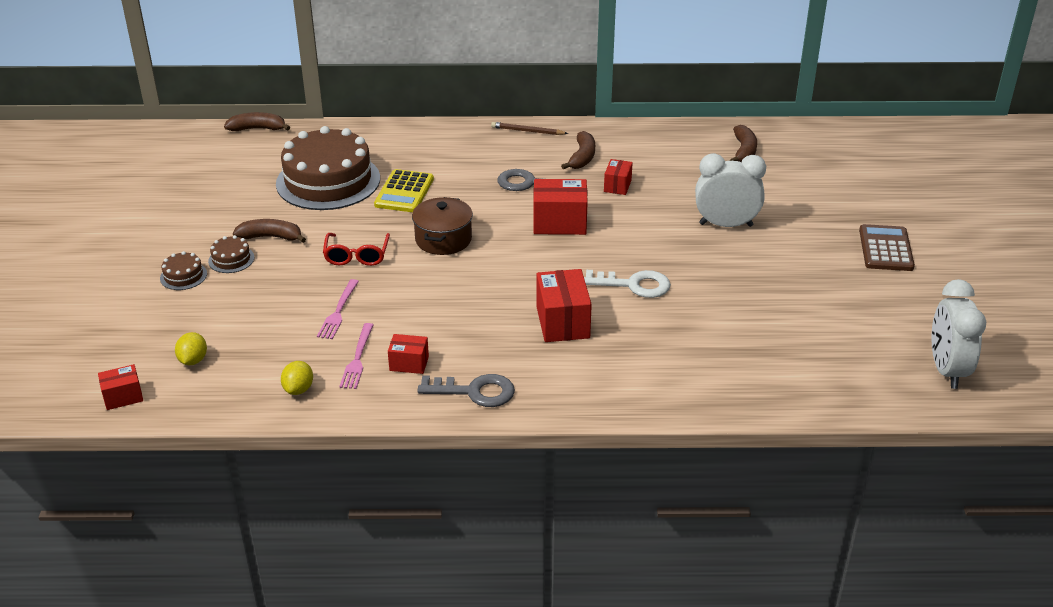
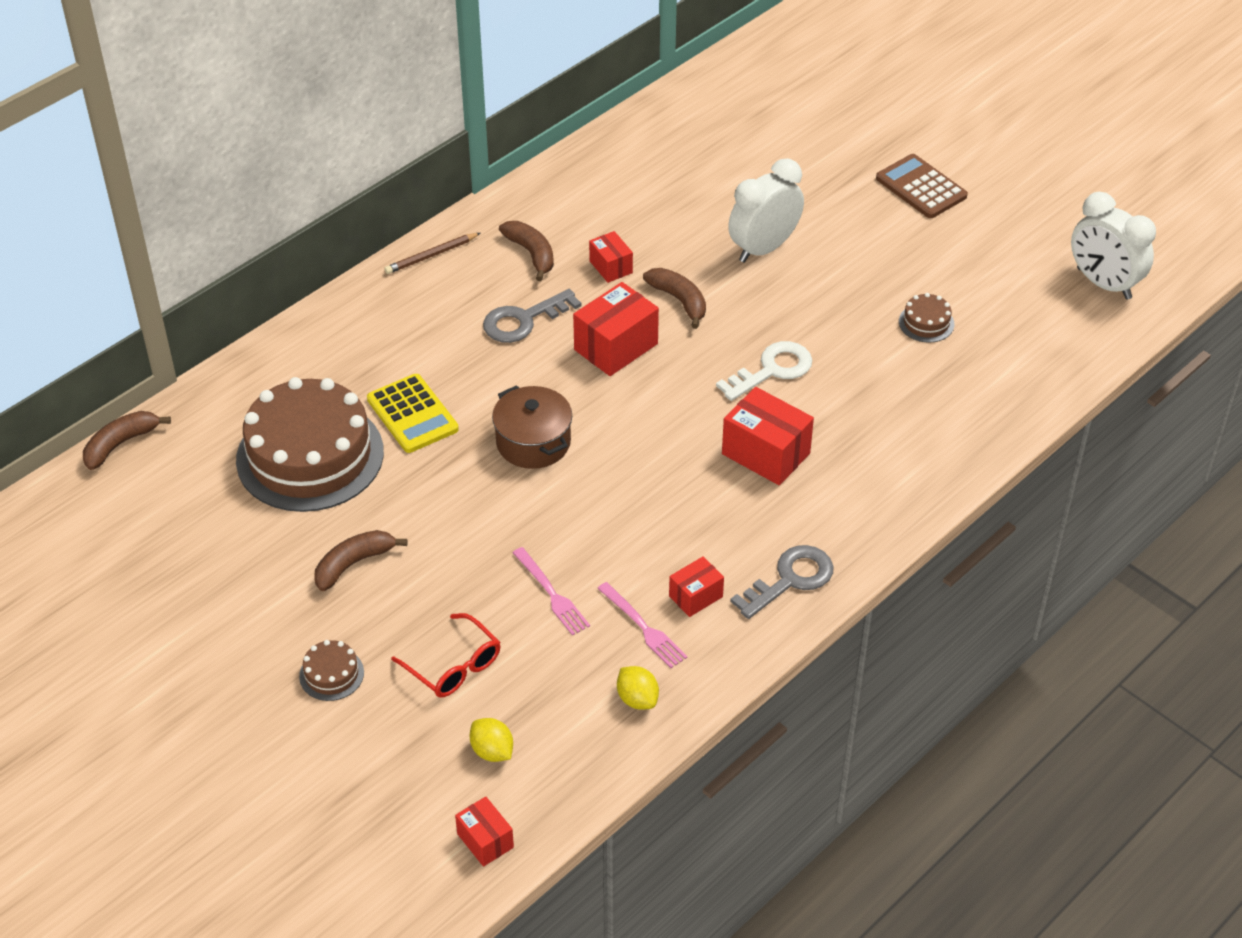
camera: 45 degrees left, 10 degrees up
(123, 397) = (485, 841): red box -> red box turned 60 degrees counterclockwise
(231, 259) = (352, 619): brown cake -> brown cake (926, 323)
(356, 256) = (476, 521): red glasses -> red glasses (454, 666)
(744, 151) = (671, 149): brown banana -> brown banana (679, 300)

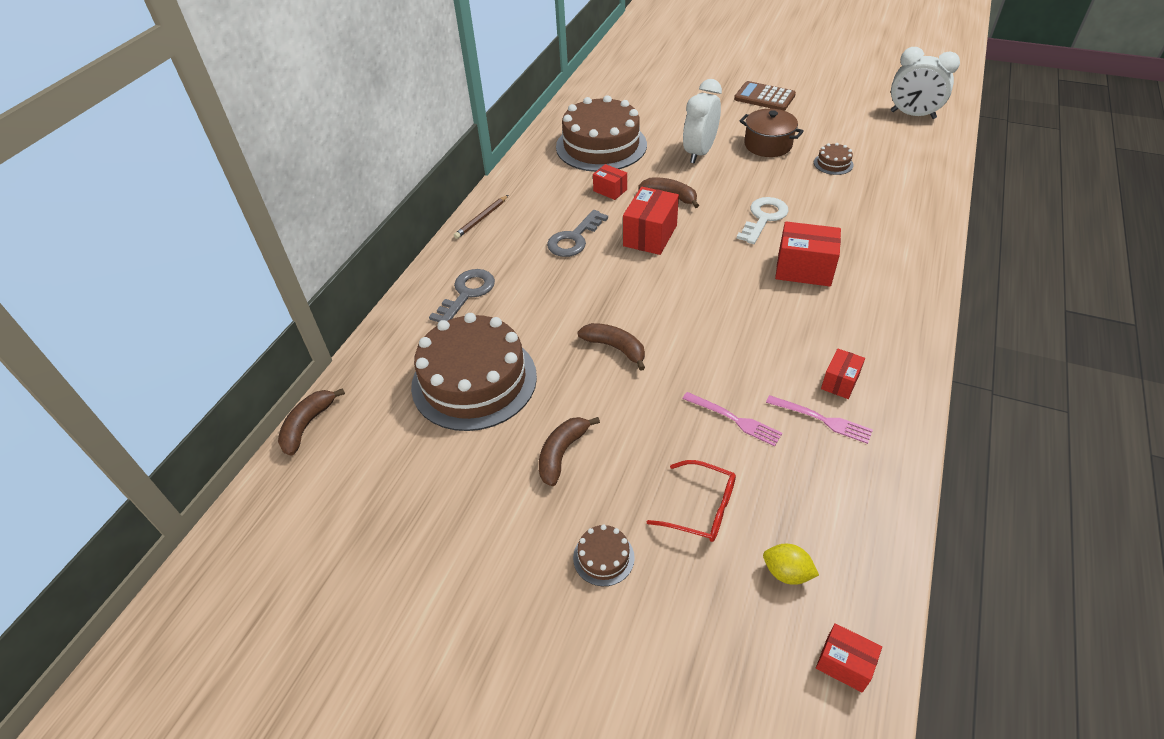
camera: 20 degrees left, 0 degrees up
(412, 414) = (536, 324): yellow calculator -> none
(531, 254) = (551, 198): brown banana -> brown banana (615, 348)
(533, 442) = (639, 314): brown pot -> brown pot (768, 145)
(637, 699) = (864, 478): yellow lemon -> none
(644, 195) = (601, 146): none -> brown cake
(790, 579) = (893, 346): grey key -> grey key (467, 293)

